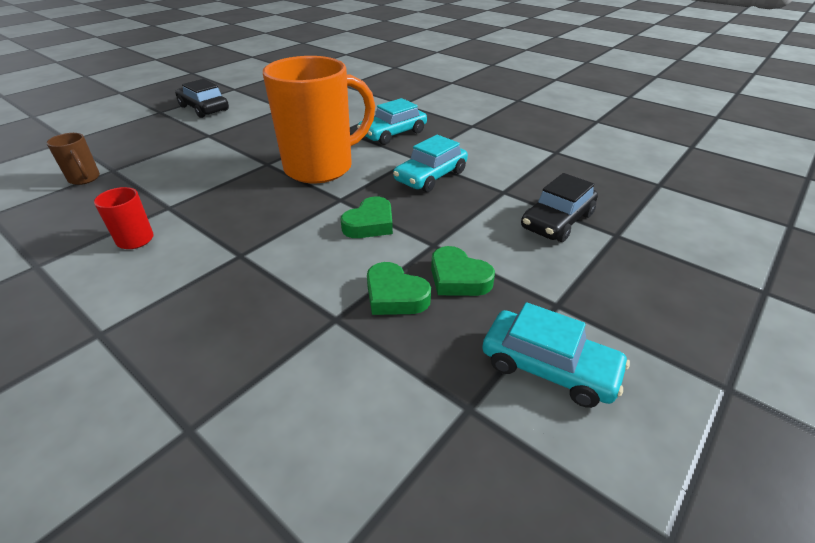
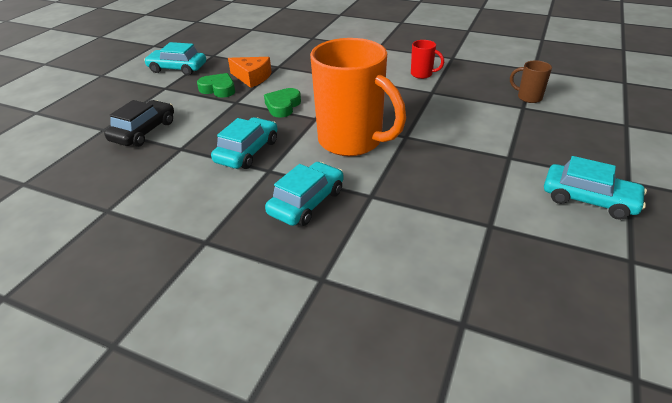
camera: 165 degrees right, 0 degrees up
(204, 108) = (588, 199): black car -> turquoise car
(321, 167) = (352, 141): orange mug -> orange mug turned 90 degrees counterclockwise
(395, 295) = (252, 77): green heart -> orange cheese

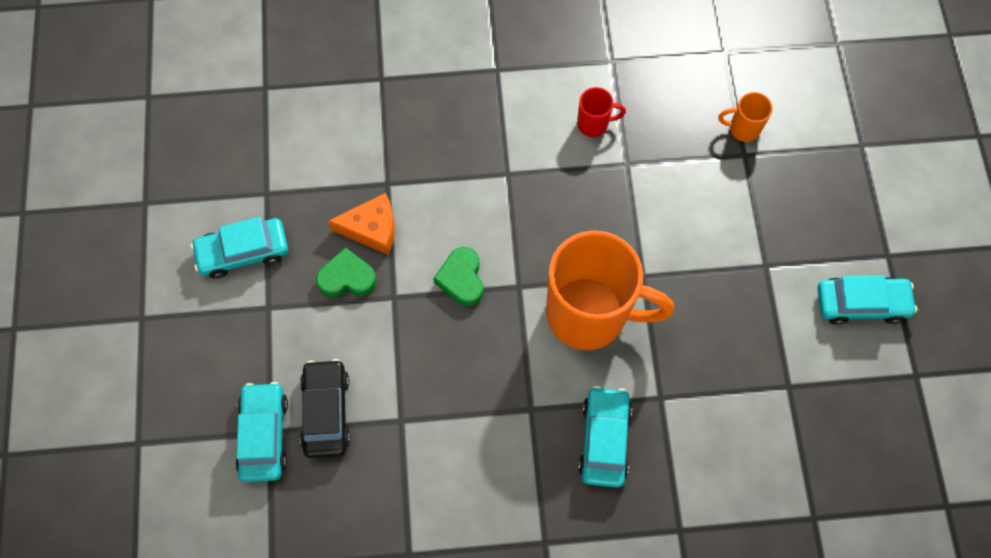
camera: 30 degrees left, 30 degrees up
(247, 151) = (483, 388): turquoise car -> turquoise car (264, 435)
(528, 97) = (742, 129): brown mug -> orange mug

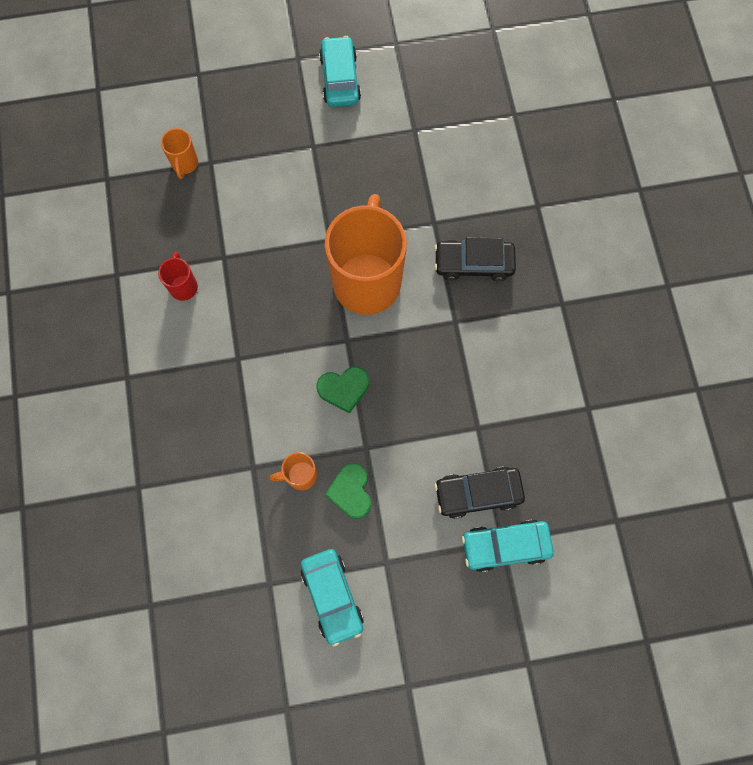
camera: 95 degrees left, 5 degrees up
(372, 229) = (300, 475): orange cheese -> orange mug
(604, 439) = (473, 264): turquoise car -> black car

